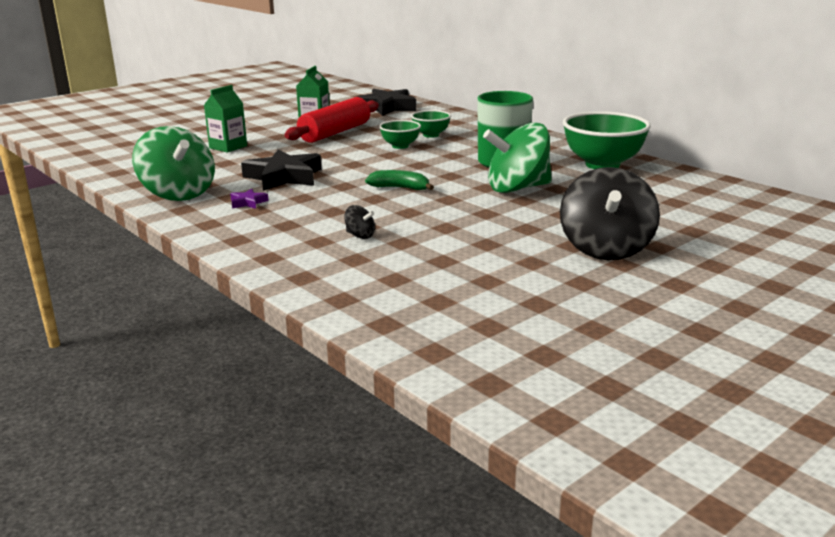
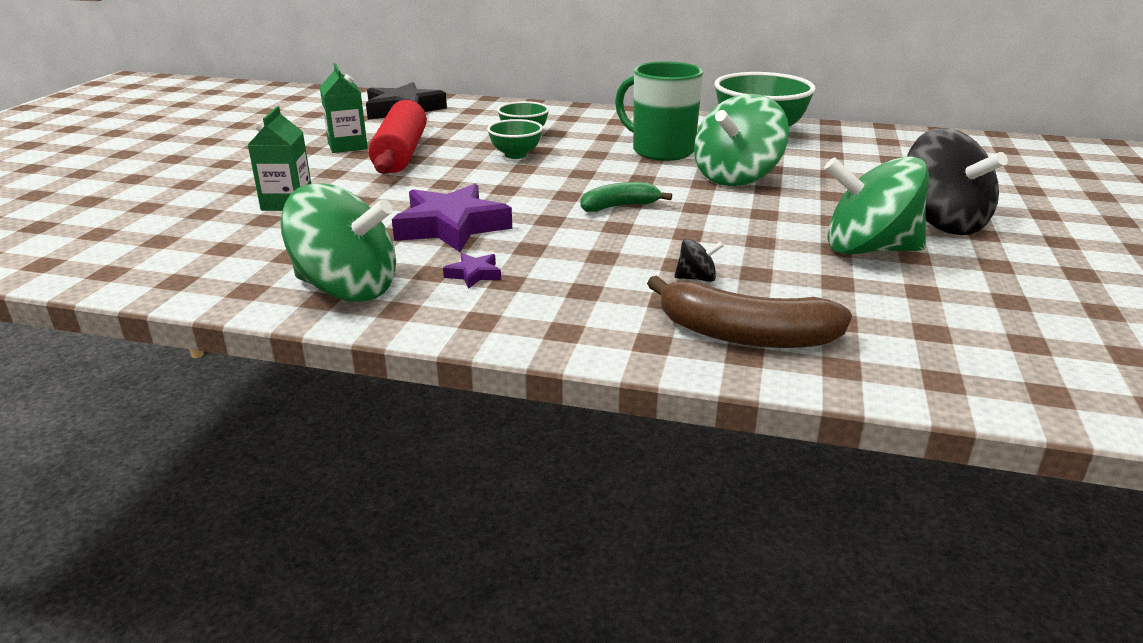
camera: 35 degrees left, 5 degrees up
(284, 177) = (451, 227): black star -> purple star
(323, 269) = (744, 335): none -> brown banana
(508, 250) = (868, 249): none -> green spinning top

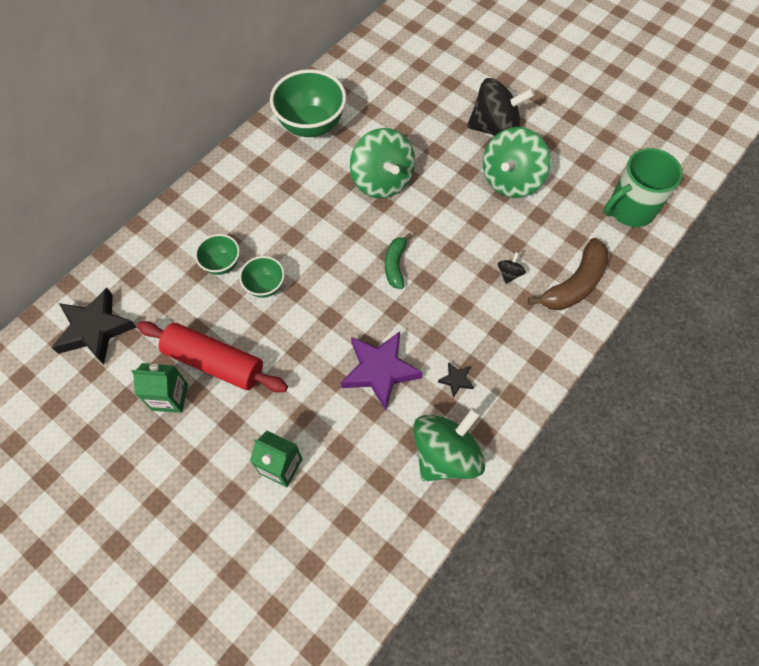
camera: 65 degrees left, 35 degrees up
(474, 274) = (456, 380): purple star -> black star
(661, 151) = (310, 196): green mug -> green mug (630, 209)

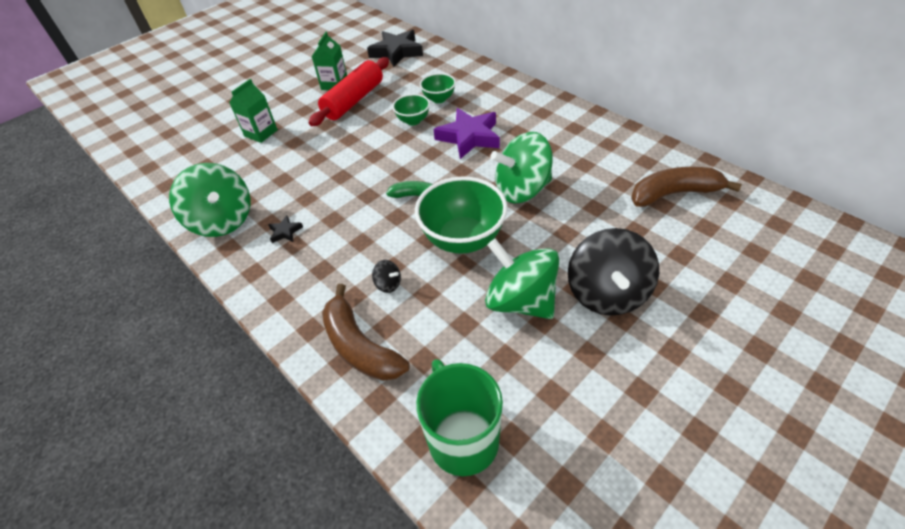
camera: 100 degrees right, 15 degrees down
(311, 125) = (594, 142): green bowl -> green bowl (463, 239)
(380, 371) = (314, 183): purple star -> purple star (469, 137)
(383, 78) = (674, 193): none -> brown banana

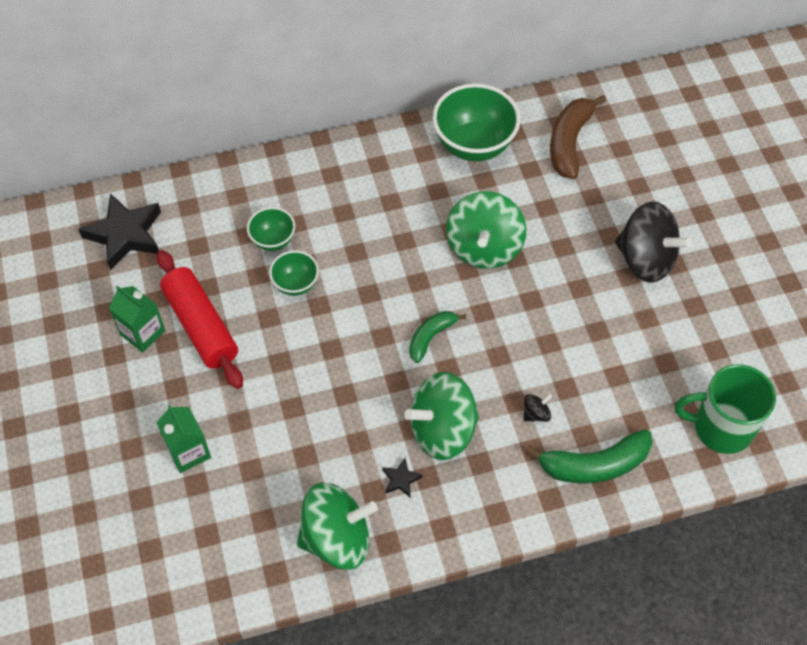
camera: 65 degrees left, 10 degrees up
(359, 346) = (594, 465): brown banana -> green banana
(463, 239) = (518, 328): green bowl -> green bowl (474, 145)
(469, 137) = (368, 247): purple star -> none
(520, 300) = (617, 322): green spinning top -> green spinning top (442, 430)

